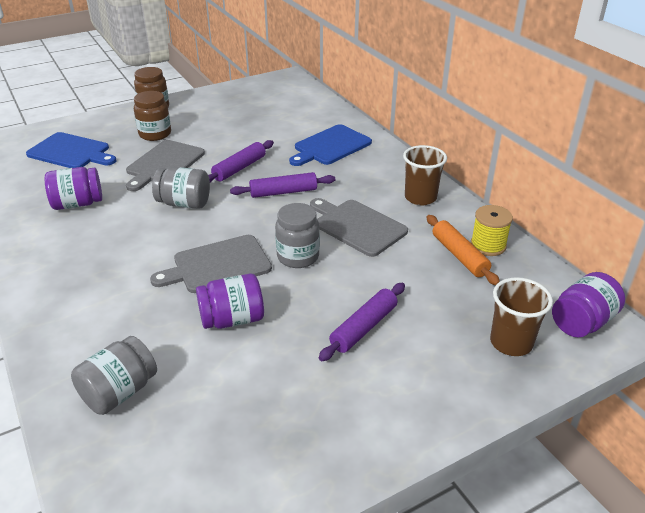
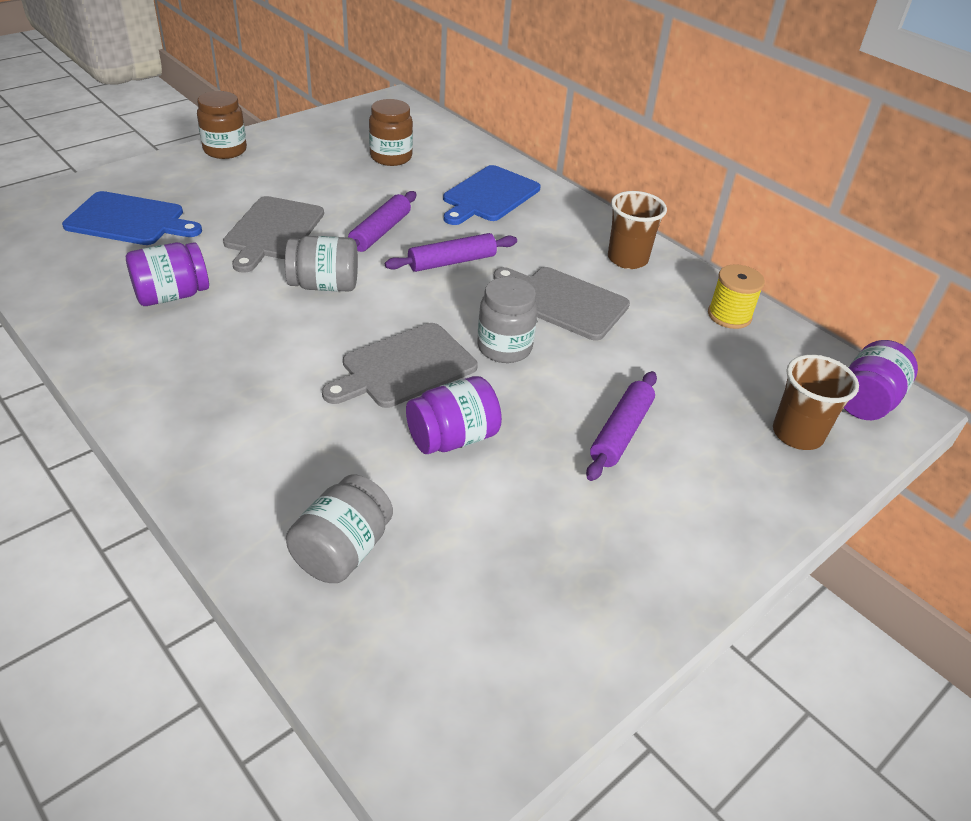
camera: 15 degrees left, 5 degrees up
(155, 134) = (242, 189): brown jar -> brown jar (391, 157)
(459, 255) = (700, 331): orange rolling pin -> none

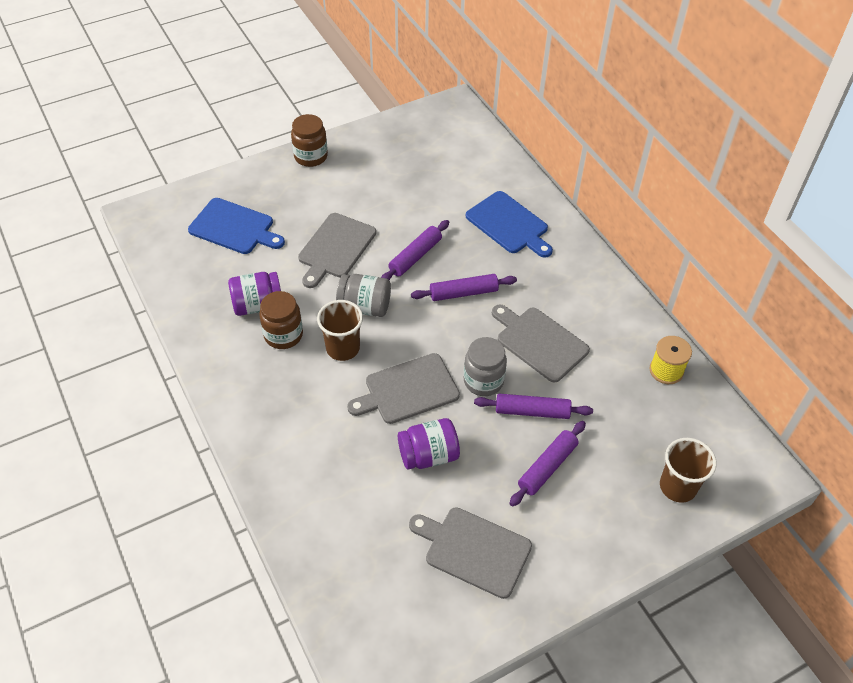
camera: 15 degrees right, 10 degrees up
(342, 550) = (340, 531): grey jar -> none
(391, 157) = (439, 174): brown jar -> brown jar (283, 335)
(489, 196) = (509, 224): blue cutting board -> blue cutting board turned 90 degrees counterclockwise
(552, 547) = (474, 550): none -> grey cutting board
(579, 373) = (532, 411): none -> purple rolling pin
(627, 259) = (603, 304): brown cup -> brown cup (343, 348)
(866, 401) = (744, 465): purple jar -> none

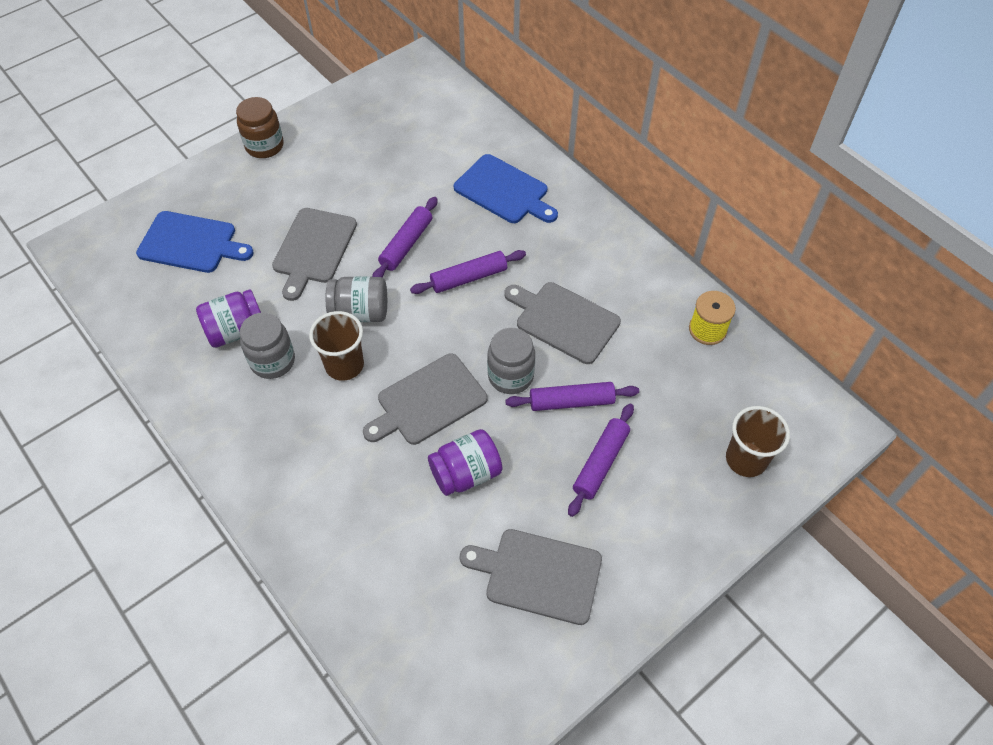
camera: 10 degrees left, 5 degrees up
(283, 335) = (273, 361): brown jar -> grey jar

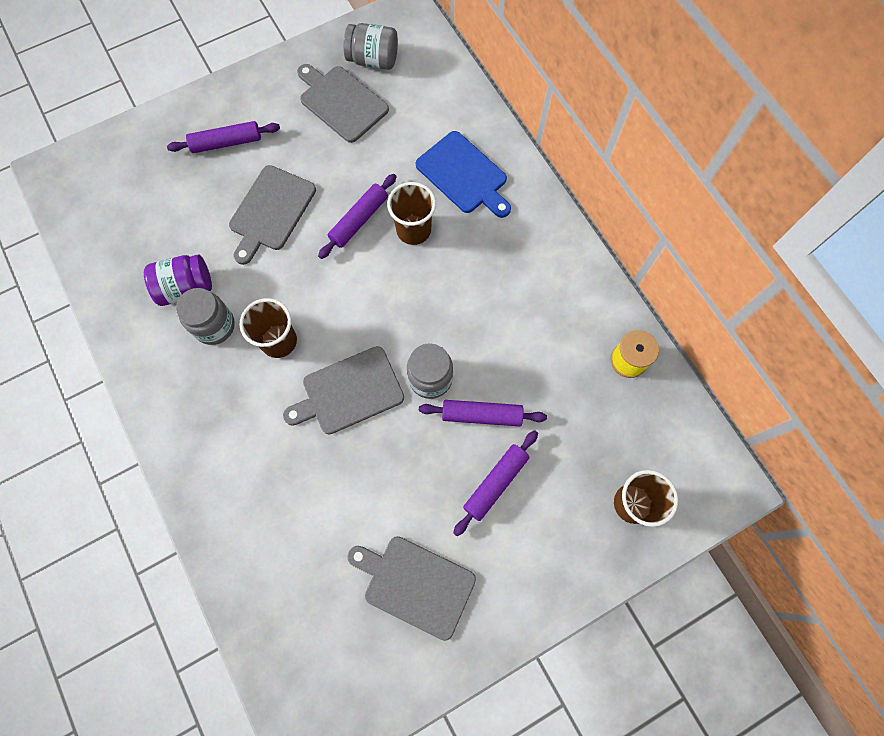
camera: 10 degrees right, 15 degrees up
(191, 243) = (158, 187): blue cutting board -> none
(264, 146) = (243, 89): brown jar -> none
(360, 312) = (303, 287): grey jar -> grey jar (373, 60)
(464, 245) = (413, 230): none -> brown cup
(466, 473) = (370, 472): purple jar -> none
(469, 278) = (411, 266): purple rolling pin -> purple rolling pin (226, 143)
(563, 321) = (492, 328): grey cutting board -> grey cutting board (341, 102)

